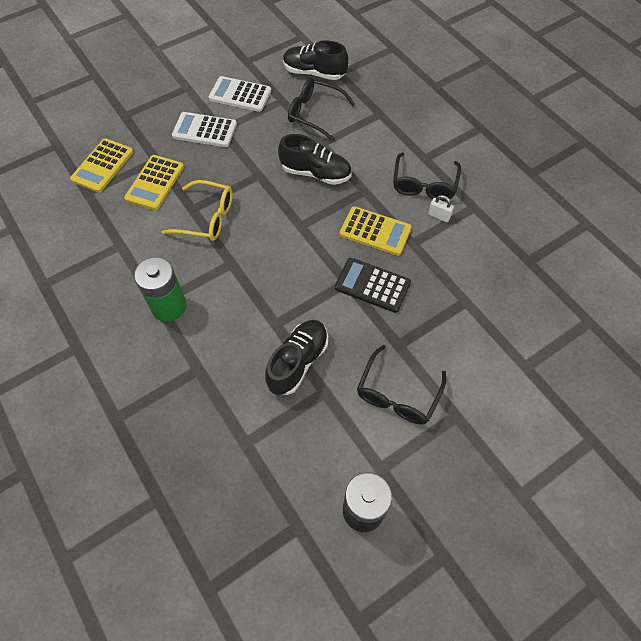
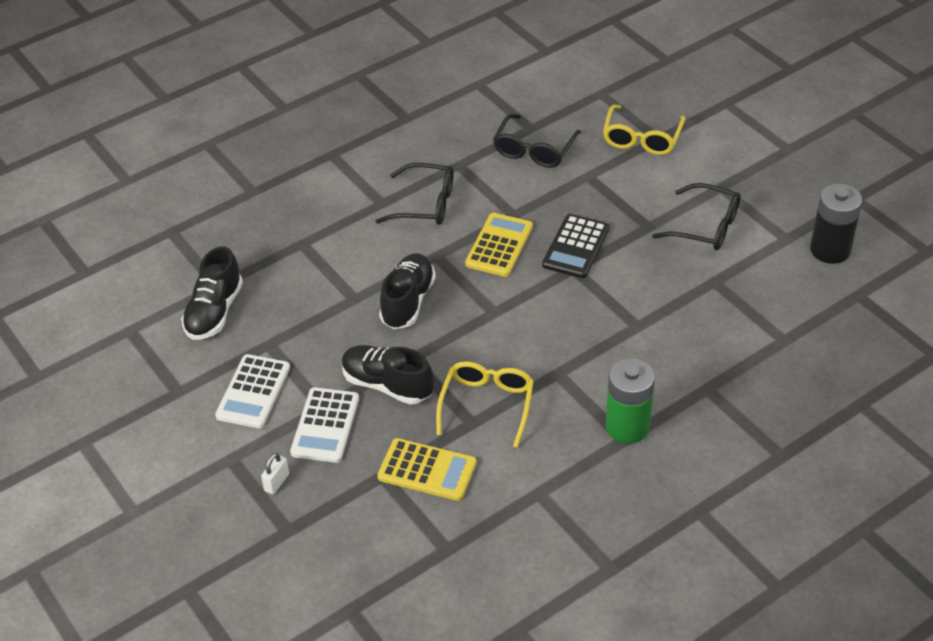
camera: 90 degrees left, 15 degrees down
(102, 166) = (394, 539): yellow calculator -> none
(298, 362) = (683, 304): black shoe -> black shoe (387, 385)
(314, 113) = (298, 308): black glasses -> black glasses (534, 150)
(439, 216) = (473, 193): white padlock -> white padlock (277, 482)
(523, 351) = (642, 139): none -> yellow glasses

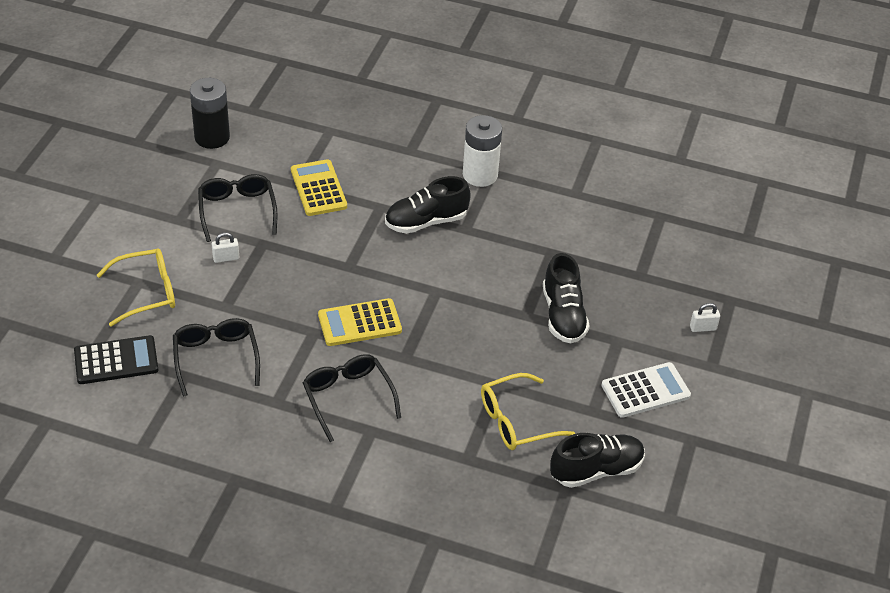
camera: 130 degrees left, 0 degrees up
(325, 425) = (632, 329): white calculator -> none
(408, 302) = (471, 348): black shoe -> black shoe (426, 221)
(427, 470) = (613, 255): yellow calculator -> yellow calculator (318, 188)
(487, 405) = (528, 252): yellow glasses -> yellow glasses (516, 421)
(534, 150) = (216, 358): black glasses -> black glasses turned 90 degrees counterclockwise
(576, 247) = (322, 275): black calculator -> black calculator (116, 361)
(627, 426) = (480, 175): green battery -> white battery
(647, 197) = (226, 258): none -> white padlock

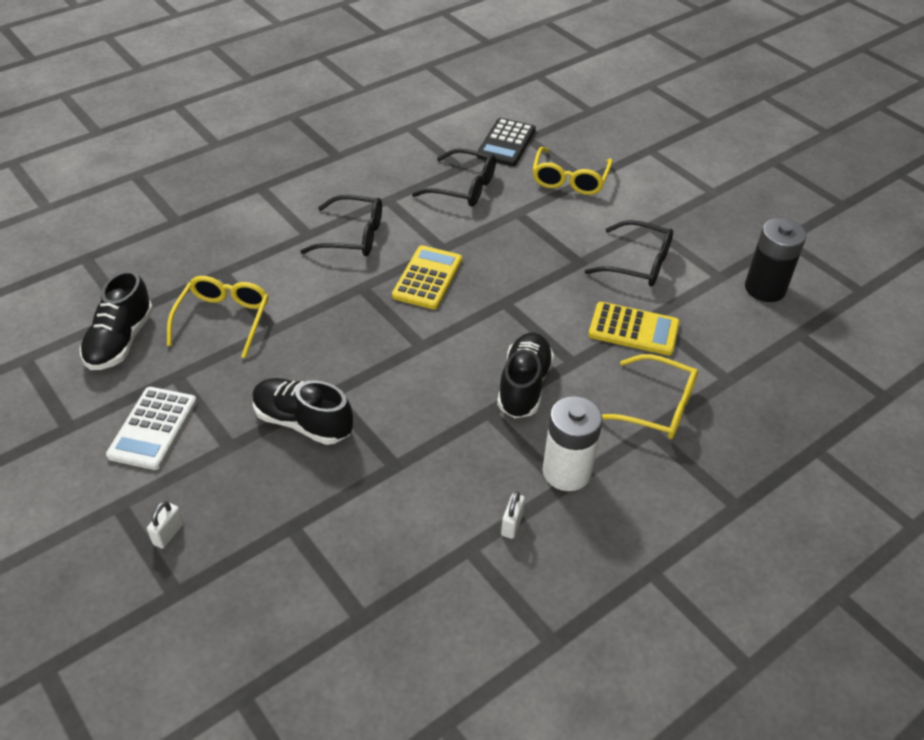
camera: 125 degrees right, 0 degrees up
(226, 258) = (577, 234): white padlock -> white padlock (512, 524)
(387, 154) = (656, 407): none -> yellow glasses

